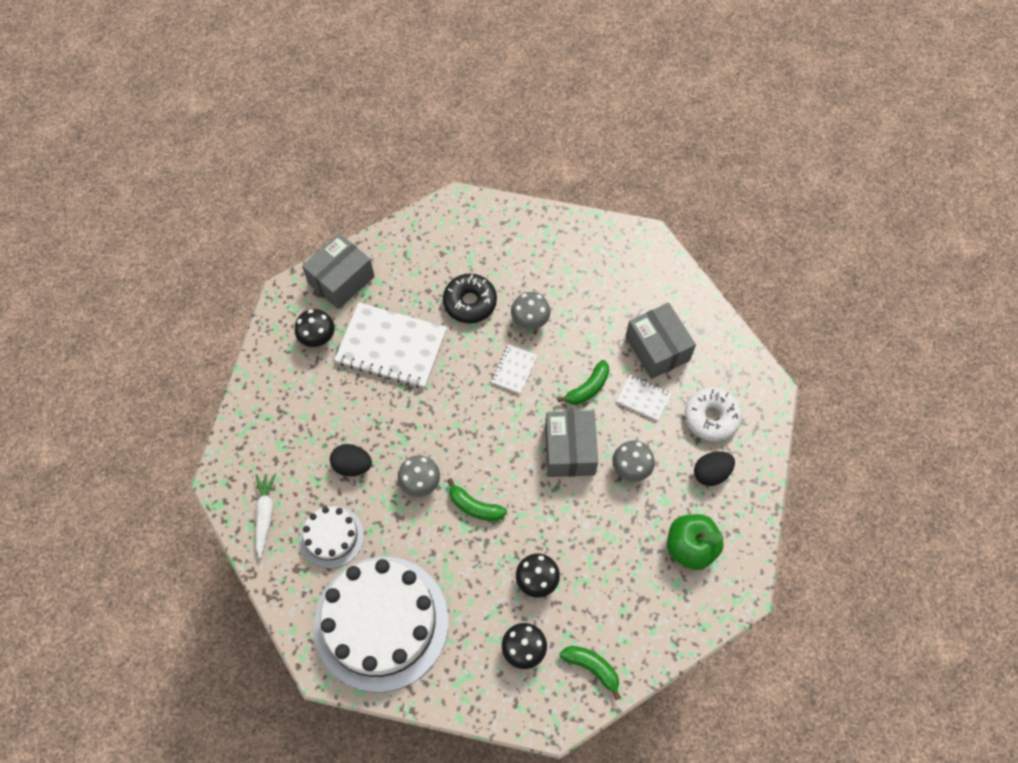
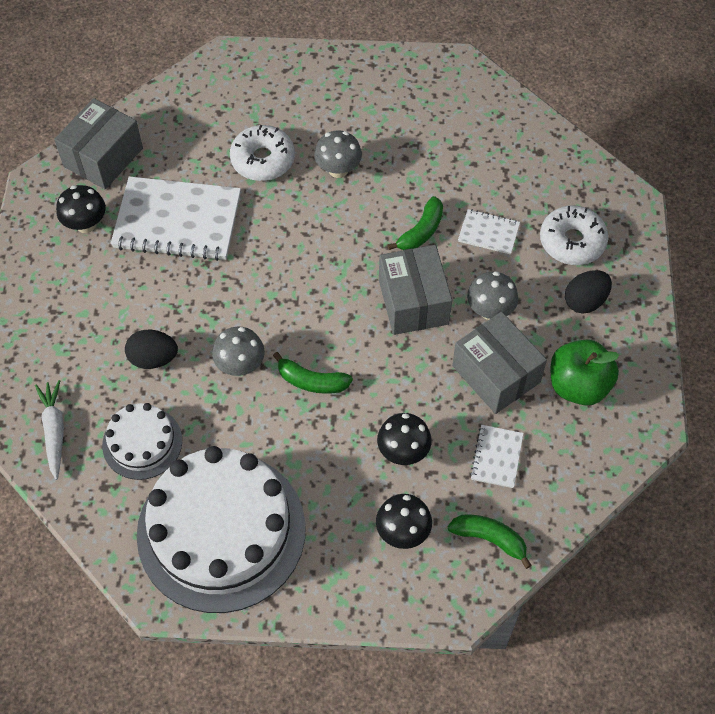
camera: 10 degrees left, 5 degrees down
(470, 302) = (263, 160): black donut -> white donut
(514, 370) = (330, 224): white notebook -> white notebook (496, 457)
(657, 349) = (493, 178): grey box -> grey box (496, 374)

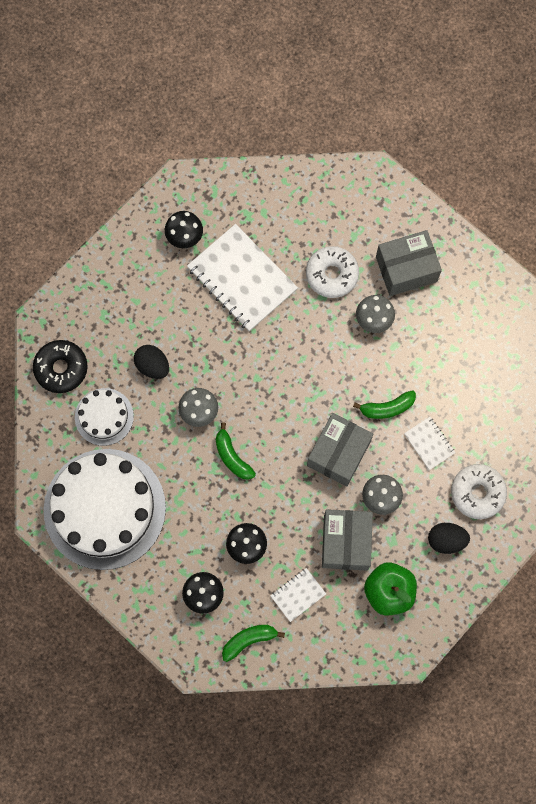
camera: 40 degrees right, 15 degrees up
(54, 431) = (61, 368): white carrot -> black donut
(103, 157) = (233, 194): grey box -> grey box (406, 269)
(490, 539) = (249, 640): green banana -> green banana turned 90 degrees counterclockwise

